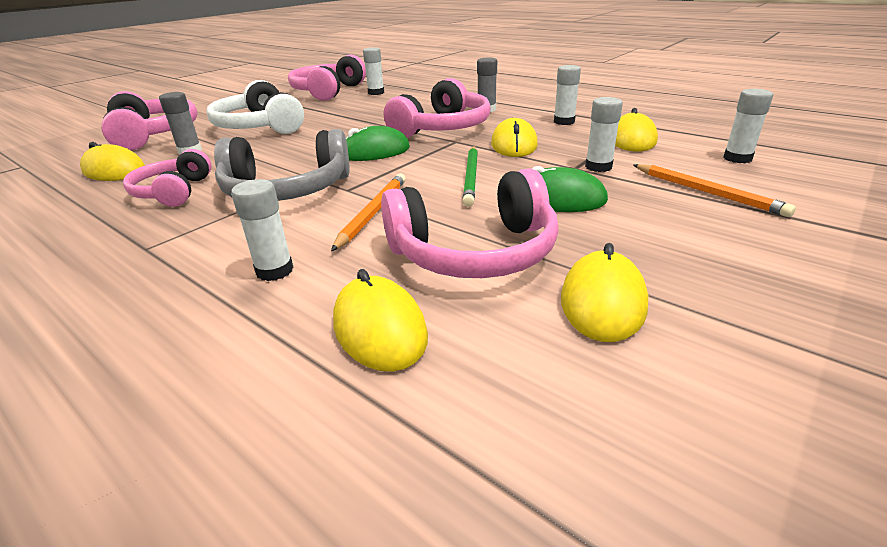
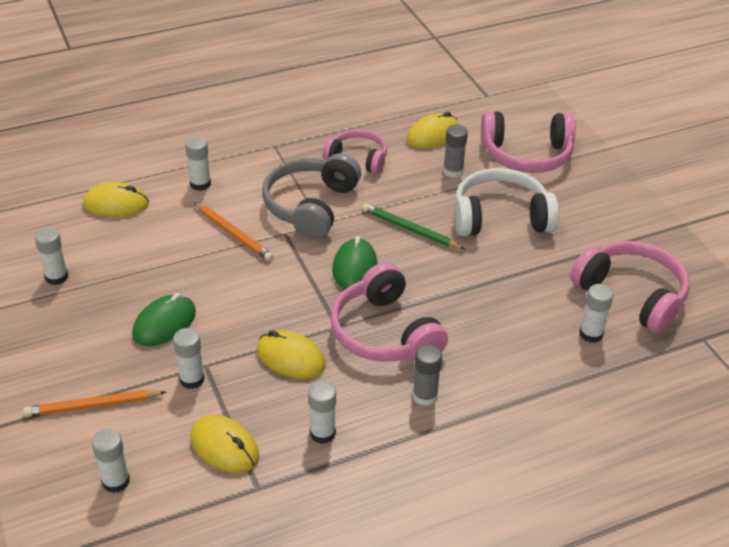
camera: 115 degrees right, 10 degrees up
(471, 177) = (245, 299): green pencil -> green pencil (410, 229)
(474, 252) = (144, 256): pink headphones -> none
(602, 301) = (56, 277): yellow mouse -> white glue stick

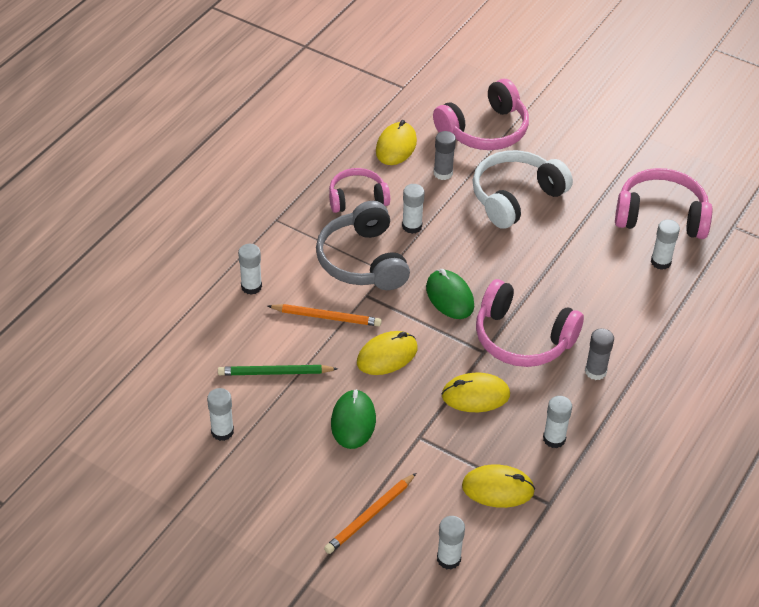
camera: 35 degrees left, 5 degrees up
(116, 204) = (199, 342): yellow mouse -> yellow mouse (387, 356)
(192, 379) = (421, 453): white glue stick -> white glue stick (412, 226)
(410, 229) = (459, 242): green pencil -> green pencil (275, 372)

